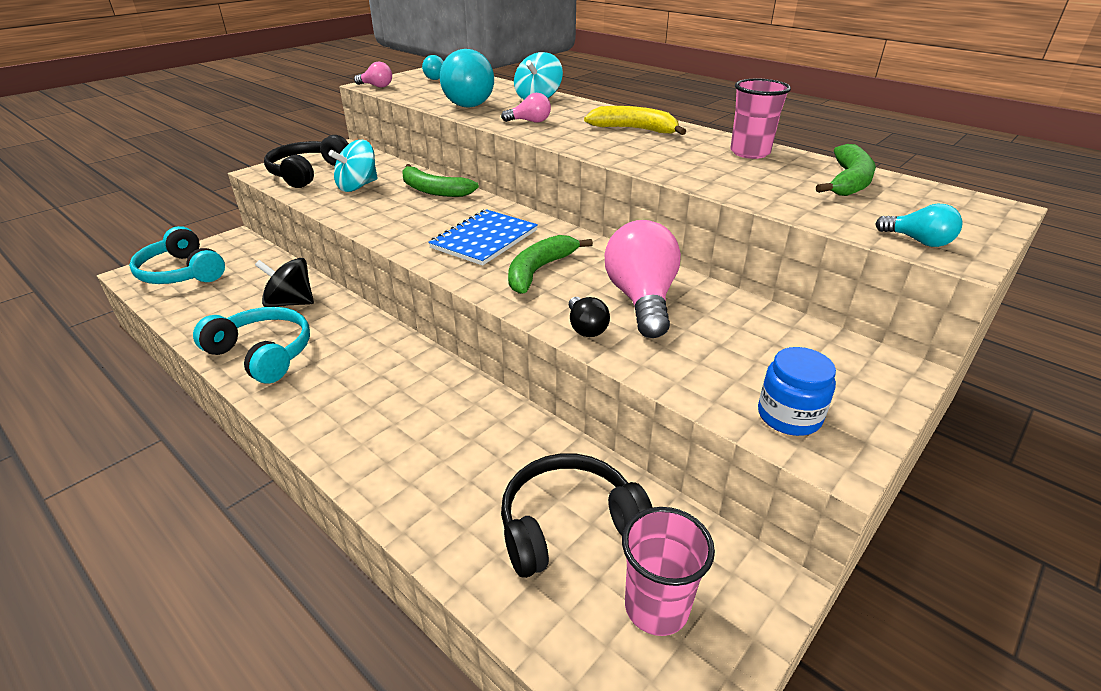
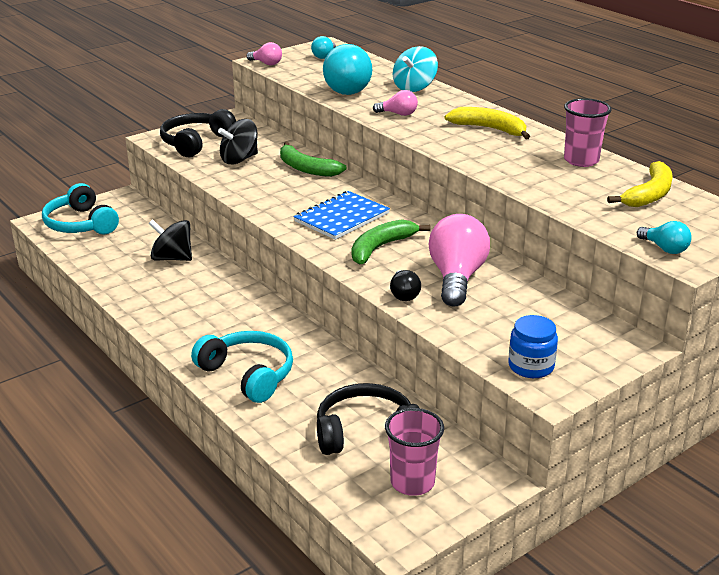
camera: 10 degrees right, 5 degrees down
(263, 354) = (150, 296): turquoise headphones -> turquoise headphones (248, 374)
(358, 186) = (239, 159): turquoise spinning top -> black spinning top
(848, 181) = (649, 194): green banana -> yellow banana

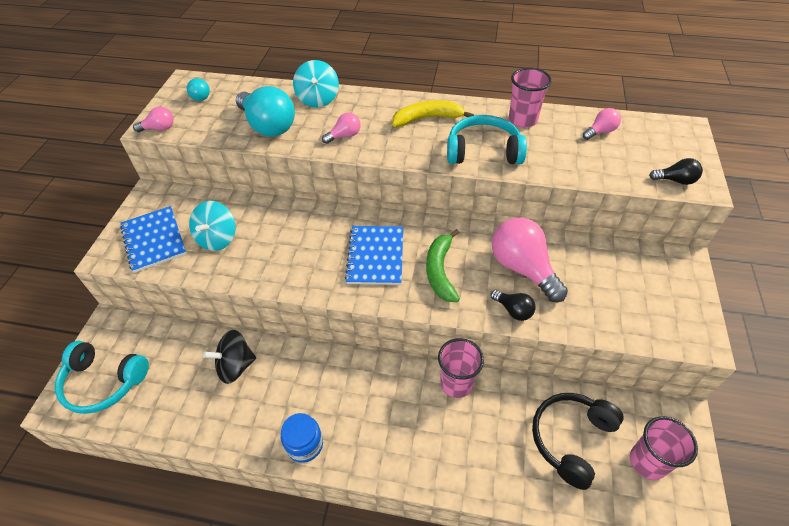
camera: 40 degrees left, 20 degrees up
(196, 142) = (154, 240): black headphones -> blue notebook
(239, 159) = (217, 239): black spinning top -> turquoise spinning top
(248, 374) = (437, 449): turquoise headphones -> turquoise headphones (483, 151)
(306, 168) = (285, 217): green banana -> none
(320, 352) = (456, 383): none -> pink cup
(531, 366) = (662, 324): blue jar -> blue jar (304, 444)
(649, 194) = (600, 132): yellow banana -> pink light bulb
(664, 249) = (675, 180): turquoise light bulb -> black light bulb

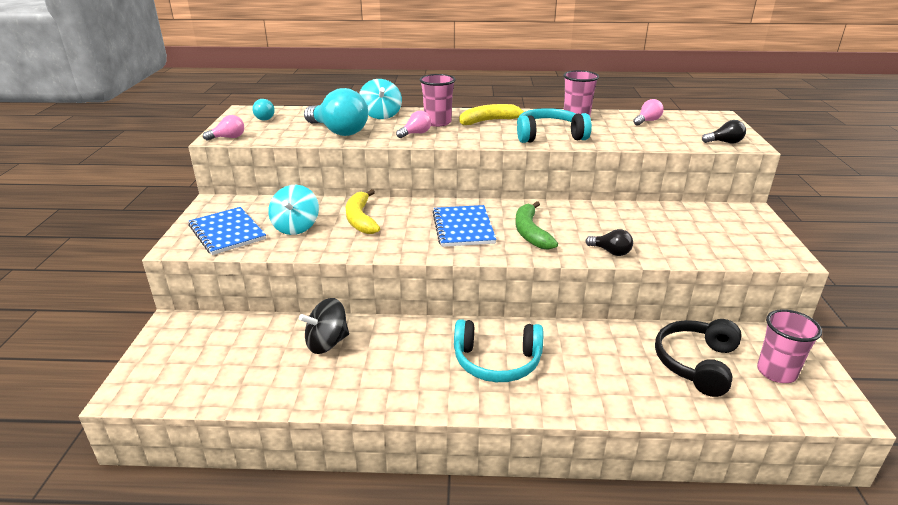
camera: 10 degrees left, 20 degrees down
(103, 382) = (176, 370): turquoise headphones -> turquoise headphones (497, 361)
(280, 232) = (360, 219): none -> yellow banana
(304, 444) = (422, 396): blue jar -> none
(456, 383) = (567, 334): pink cup -> pink cup (438, 122)
(522, 268) = (608, 225): pink light bulb -> none

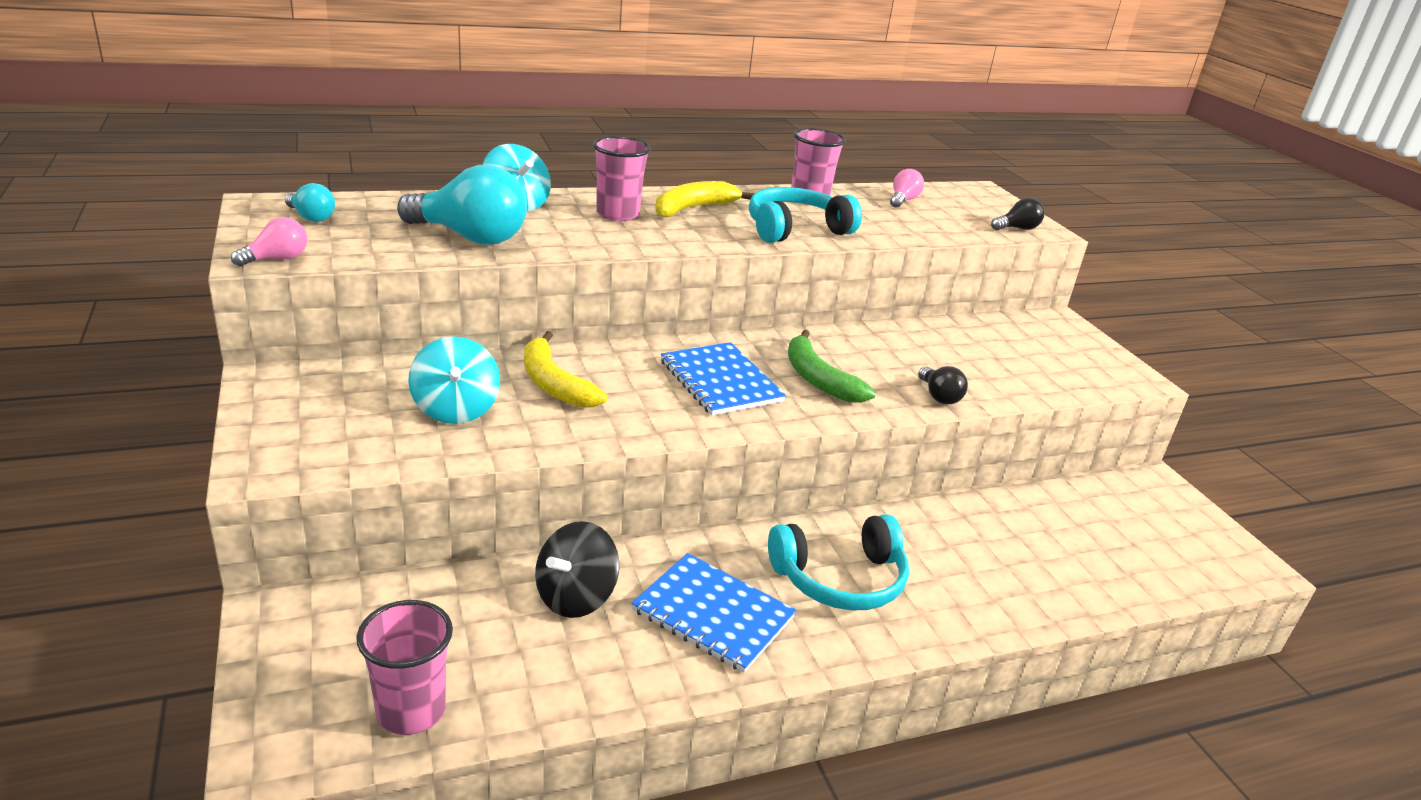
camera: 25 degrees left, 0 degrees up
(227, 232) = (337, 432): blue notebook -> blue notebook (713, 614)
(416, 133) = (599, 235): pink light bulb -> none
(611, 252) = (939, 396): black light bulb -> black light bulb turned 60 degrees clockwise
(696, 363) = (1076, 535): black headphones -> none
(776, 372) = (1164, 530): pink cup -> pink cup (411, 711)

